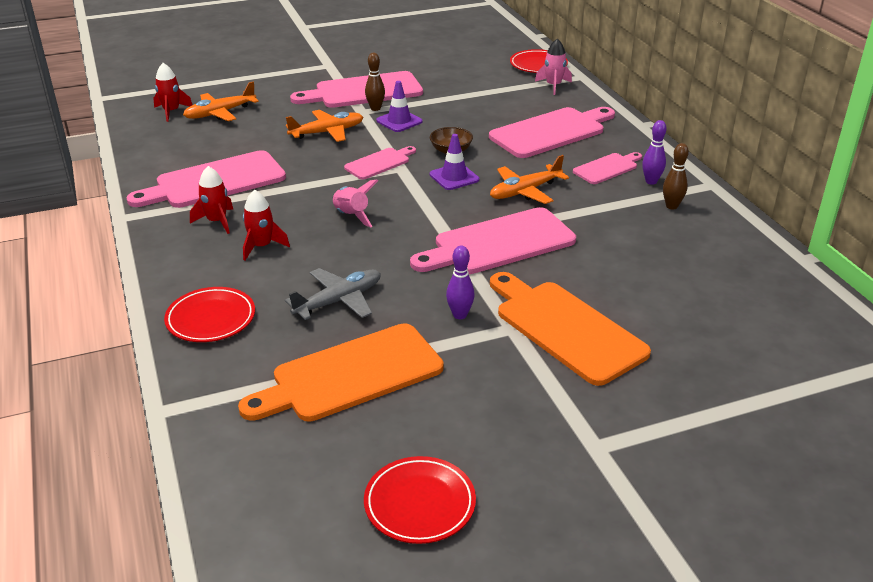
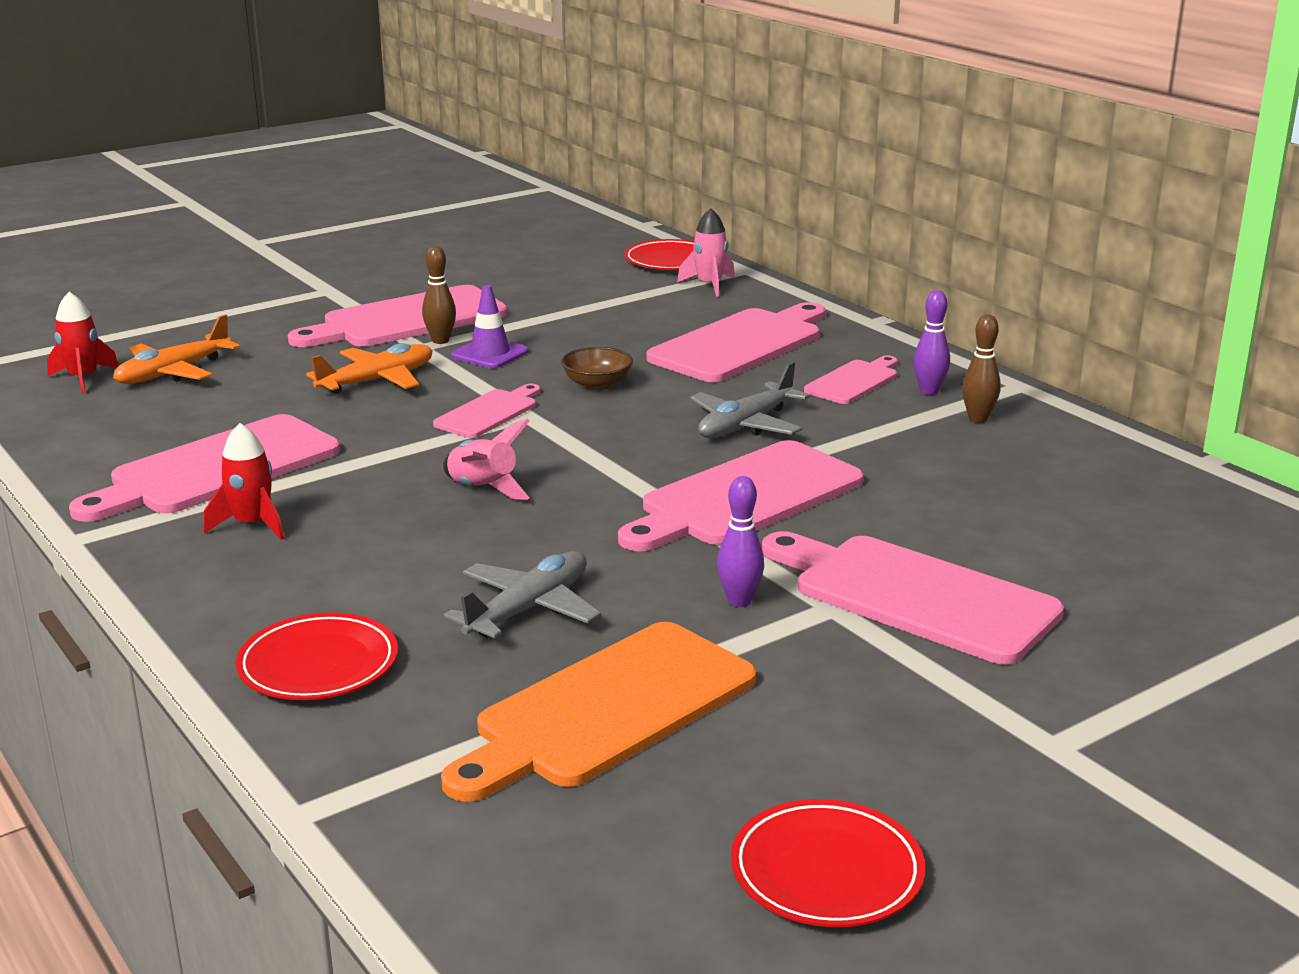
camera: 15 degrees left, 10 degrees down
(261, 246) = (352, 550): red rocket -> none
(454, 177) = (622, 418): purple traffic cone -> none
(525, 191) = (746, 425): orange plane -> grey plane
(565, 328) = (914, 596): orange cutting board -> pink cutting board

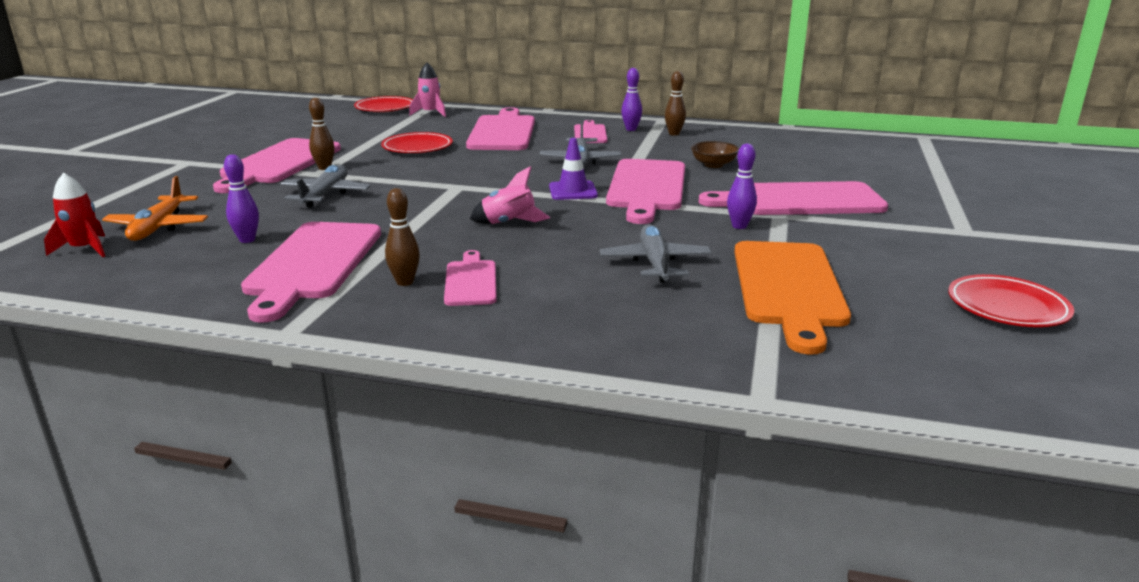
camera: 40 degrees left, 0 degrees up
(215, 416) = (247, 240): none -> purple bowling pin
(252, 525) = (405, 282): red rocket -> brown bowling pin
(318, 665) = (606, 329): red plate -> red plate (417, 147)
(377, 381) = (325, 195): orange plane -> grey plane
(489, 413) = (432, 191): pink cutting board -> pink cutting board (471, 281)
(490, 354) = (370, 166): purple traffic cone -> purple traffic cone (573, 191)
(597, 384) = (465, 164): brown bowl -> brown bowl (713, 165)

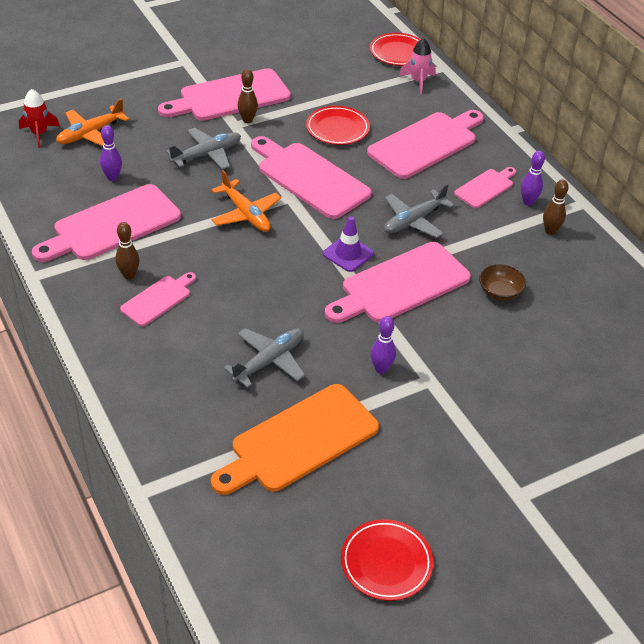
camera: 45 degrees right, 20 degrees up
(438, 207) = (245, 214): none -> orange plane
(509, 223) = (256, 260): pink rocket -> none
(800, 200) = (476, 377): pink cutting board -> pink cutting board (309, 178)

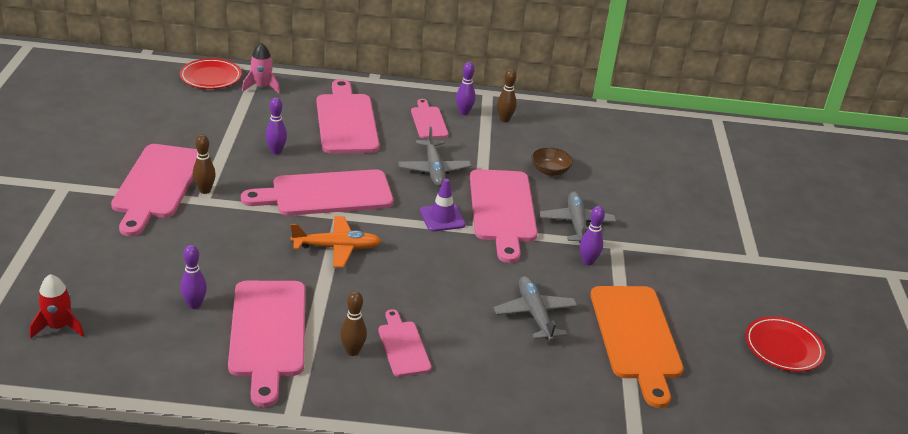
camera: 60 degrees left, 10 degrees down
(90, 133) = (104, 291): orange plane -> none
(207, 155) = (228, 234): grey plane -> grey plane (576, 224)
(337, 129) = (276, 151): red plate -> purple bowling pin

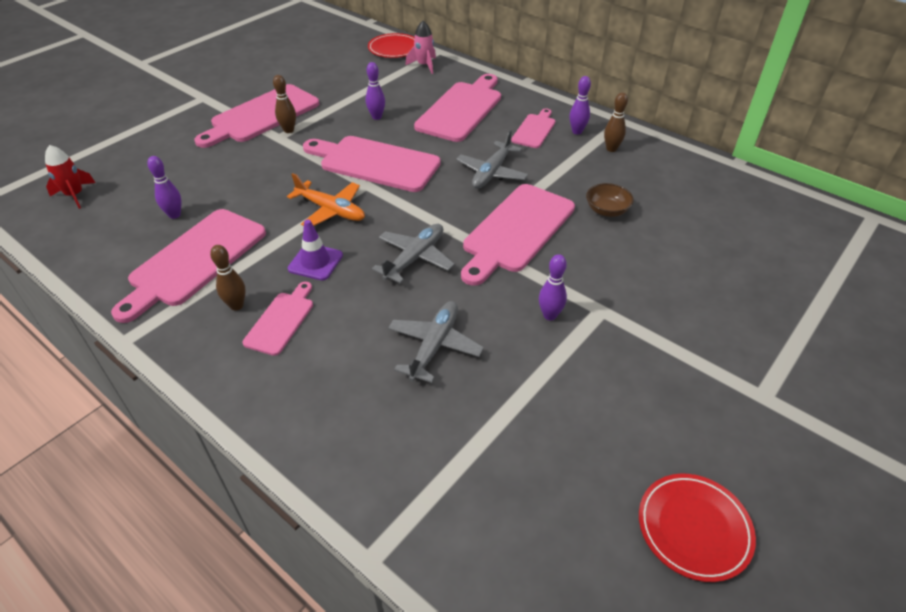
camera: 40 degrees right, 10 degrees up
(442, 218) = (450, 218): purple traffic cone -> purple traffic cone (315, 262)
(576, 224) = (579, 272): grey plane -> grey plane (415, 258)
(636, 337) = (516, 421): orange cutting board -> none

